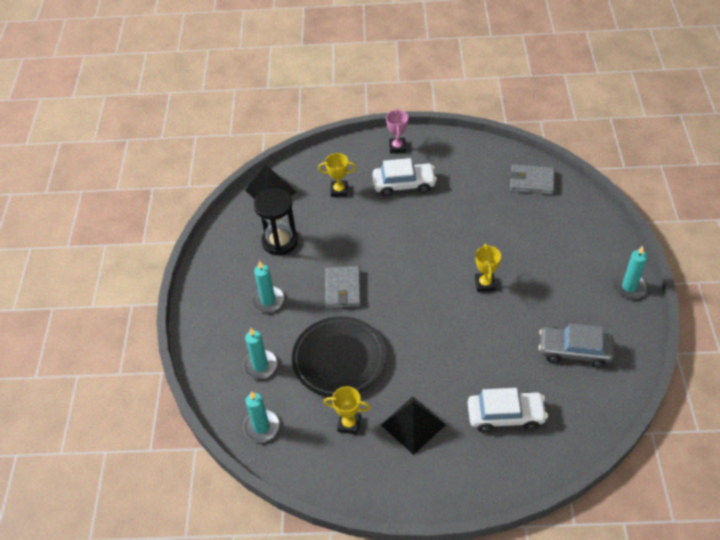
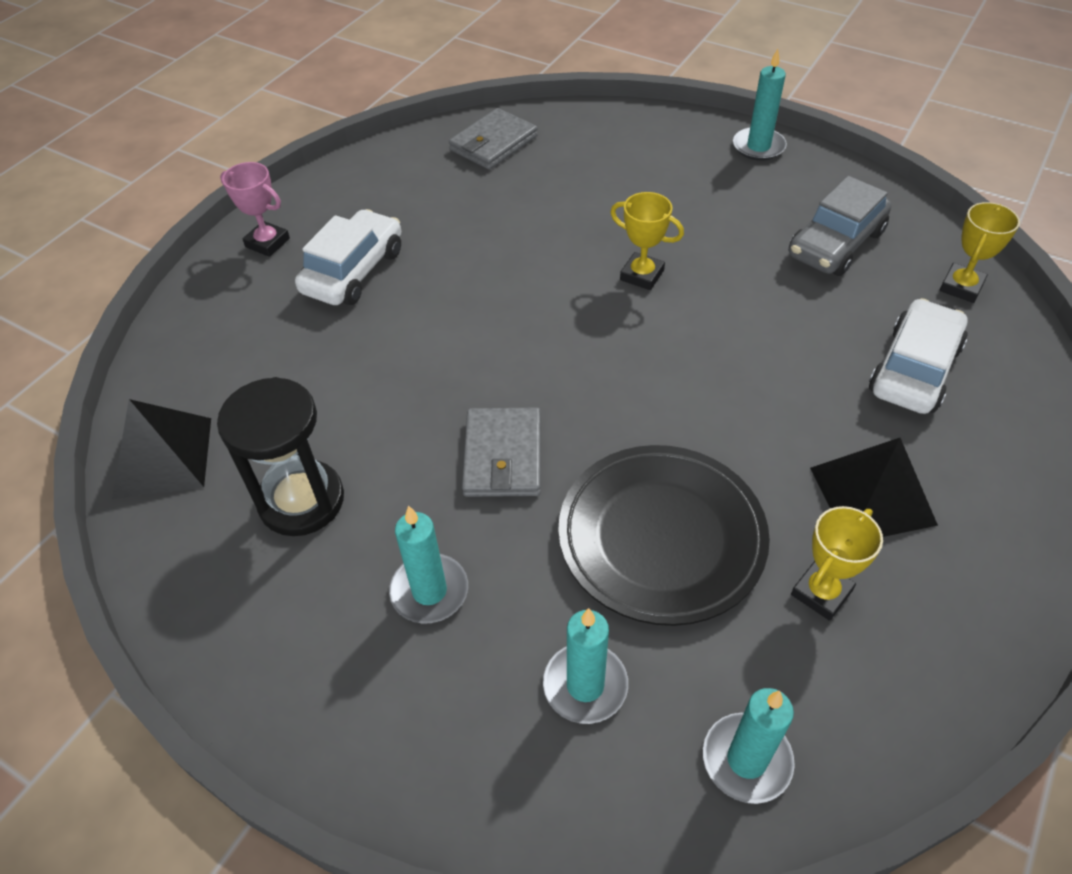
camera: 60 degrees left, 0 degrees up
(339, 190) = (275, 357): yellow trophy -> yellow trophy (961, 287)
(343, 289) = (503, 456): grey wallet -> grey wallet turned 60 degrees clockwise

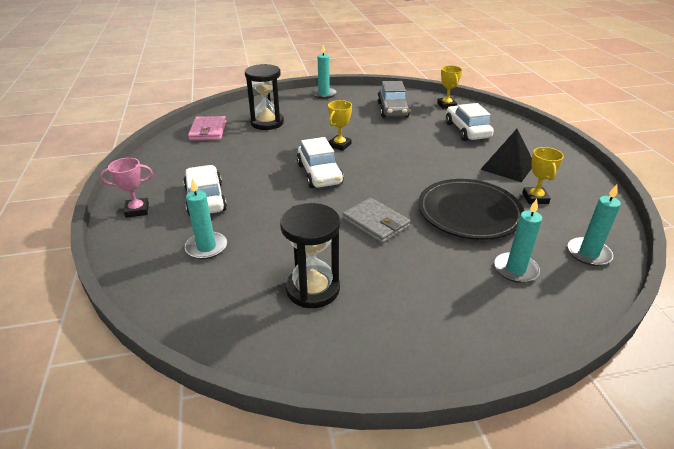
camera: 45 degrees left, 15 degrees down
(163, 457) = (209, 319): black pyramid -> none
(429, 591) = (418, 281): turquoise candle -> turquoise candle (206, 247)
(493, 143) = (208, 131): grey wallet -> pink wallet
(541, 315) = (319, 174): none -> white car
(591, 168) = (267, 123): none -> black hourglass
(642, 275) = (339, 145): yellow trophy -> yellow trophy turned 45 degrees counterclockwise

